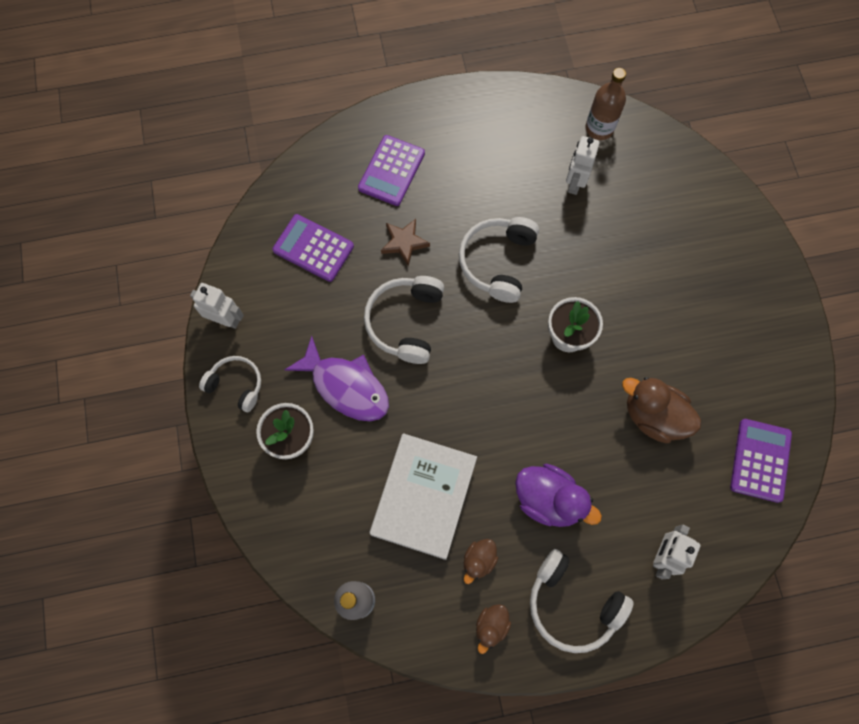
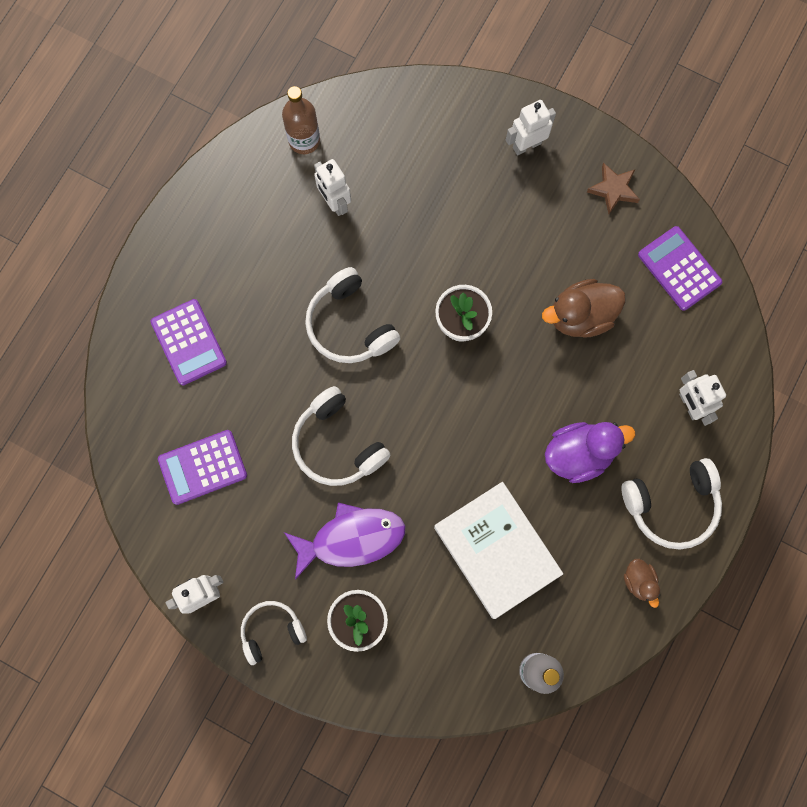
camera: 50 degrees left, 5 degrees up
(404, 243) = (265, 386): brown star -> brown star (613, 189)
(479, 560) = (582, 549): brown duck -> none
(743, 274) = (526, 145): none -> white robot

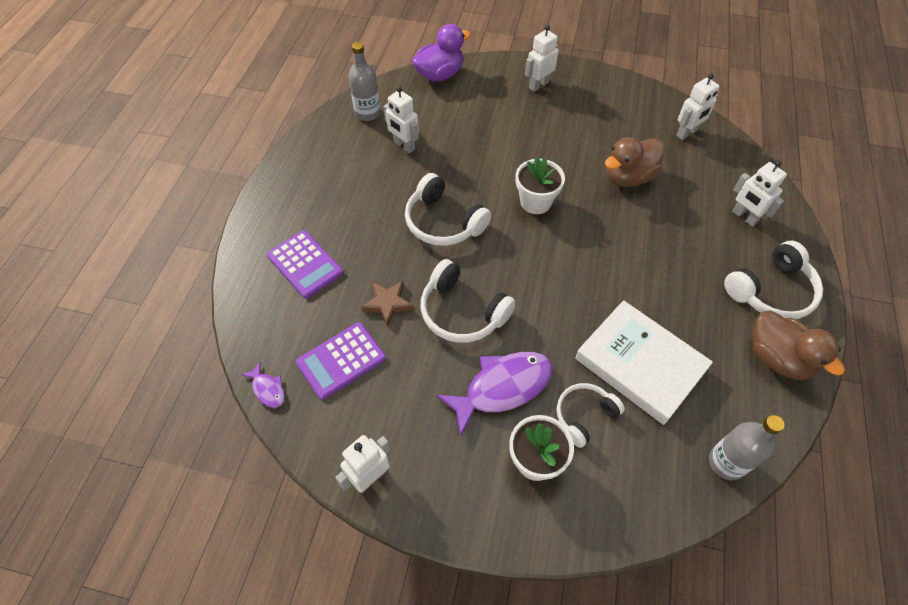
camera: 15 degrees left, 20 degrees down
(126, 479) = (268, 389): none -> purple fish
(271, 631) = (451, 495): white headphones -> white headphones (584, 416)
(304, 140) = (367, 113): brown bottle -> grey bottle
(579, 454) = (674, 271): purple duck -> purple duck (439, 75)
(613, 189) = (614, 97): brown star -> brown star (387, 303)
(639, 581) = (777, 358): brown duck -> brown duck, size x1.83
(679, 268) = (687, 133): purple calculator -> white robot

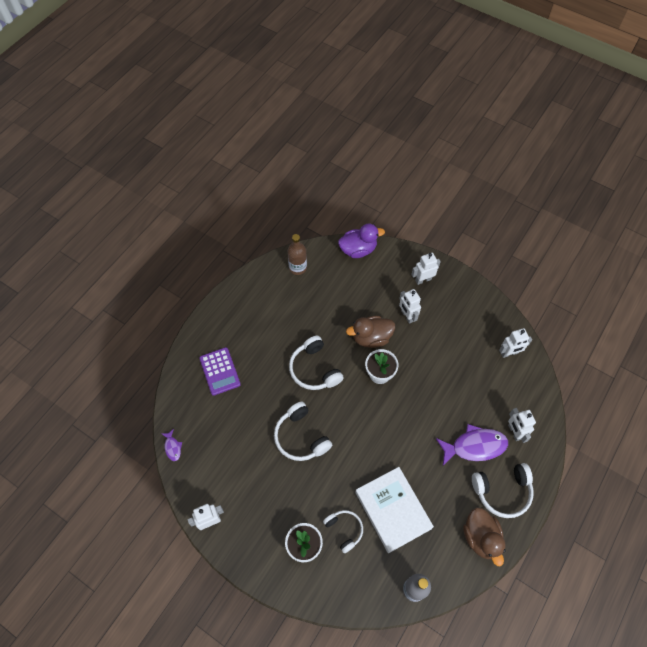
camera: 20 degrees right, 5 degrees up
(341, 360) = (219, 444): purple calculator -> none
(367, 113) = (298, 268): grey bottle -> brown bottle
(387, 303) = (259, 415): brown star -> none
(404, 145) = (312, 302): white robot -> white robot (407, 316)
(502, 387) = (304, 495): purple fish -> purple fish (475, 446)
(584, 416) = (344, 530): white headphones -> white headphones turned 75 degrees clockwise
(628, 177) = (450, 375): brown duck -> brown duck (371, 338)

